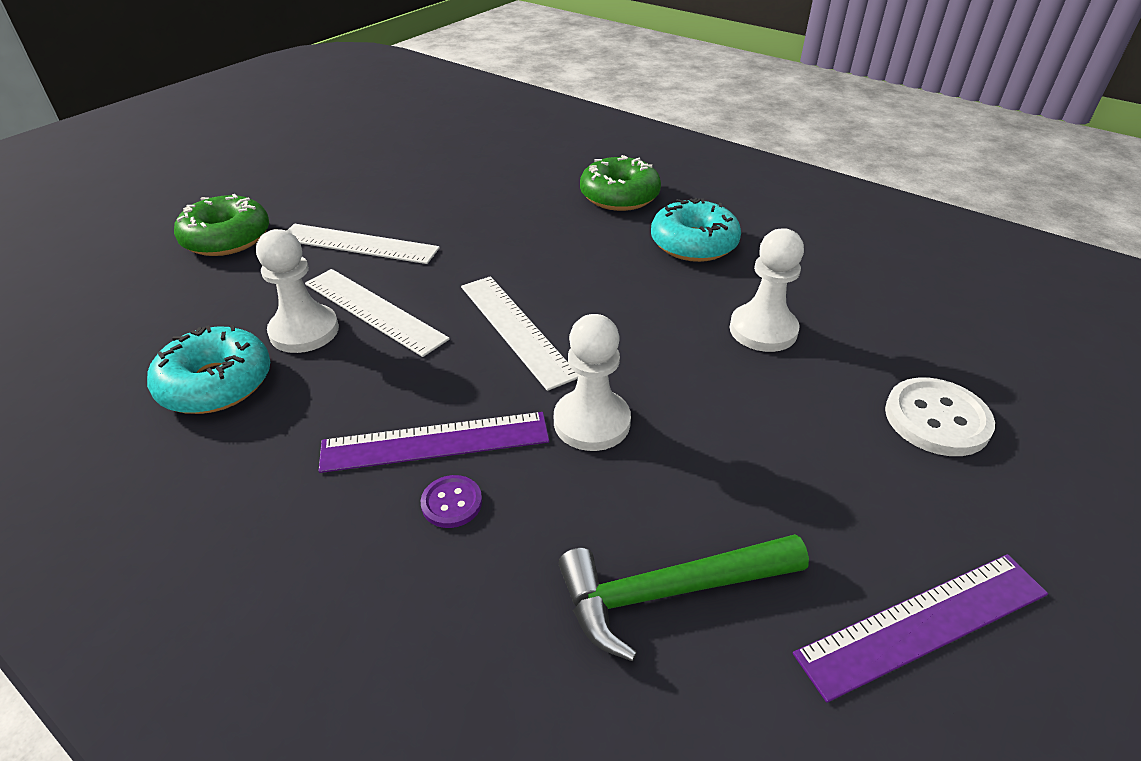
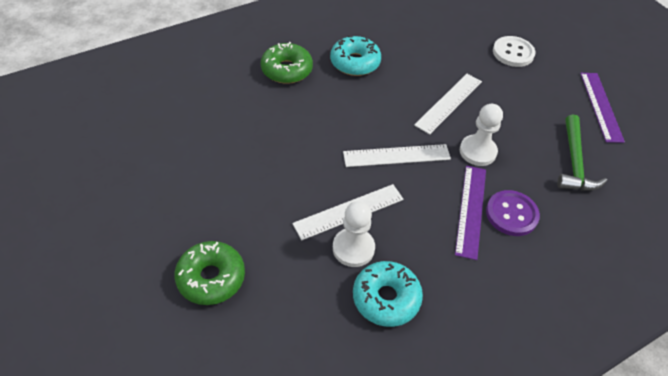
camera: 70 degrees left, 10 degrees up
(358, 244) = (266, 204): white ruler -> white ruler (449, 103)
(452, 503) = (511, 214): purple button -> purple button, size x1.83
(763, 330) = (438, 72): white pawn -> none

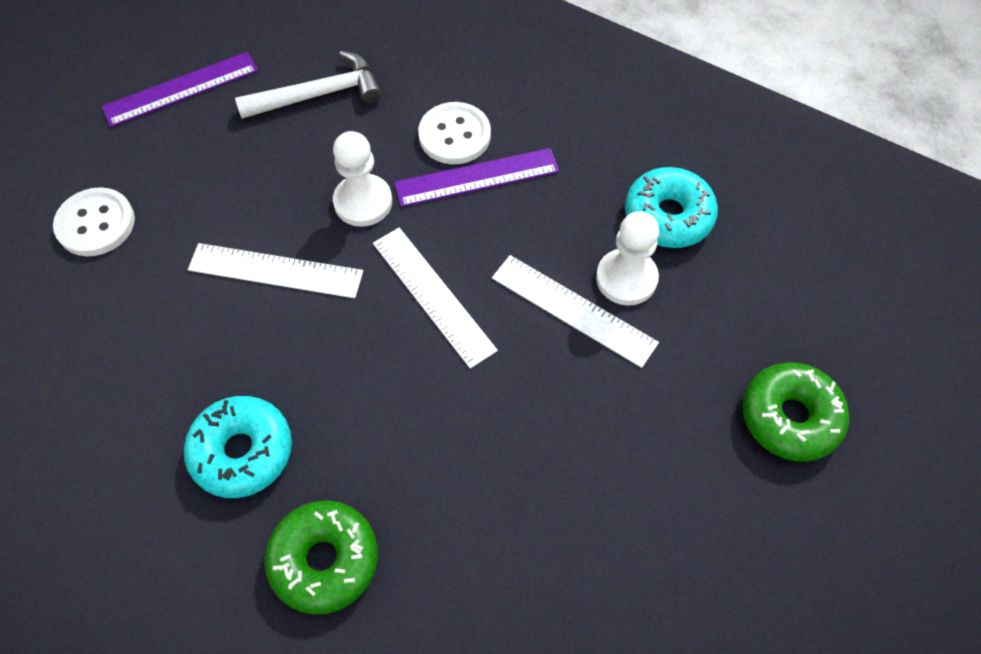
camera: 115 degrees left, 10 degrees up
(511, 214) = (454, 135): purple button -> white button
(574, 162) = (318, 94): green hammer -> white hammer

